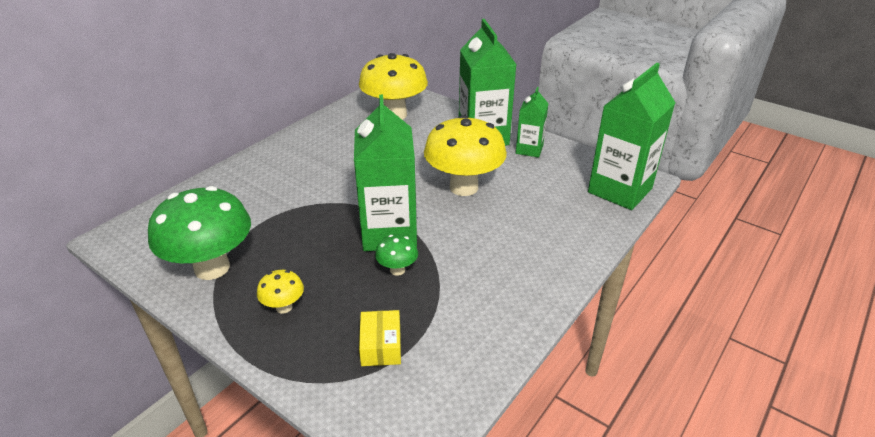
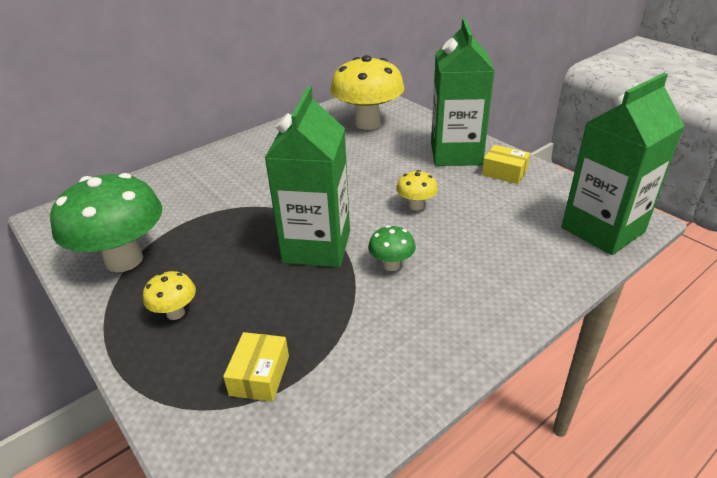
camera: 15 degrees right, 0 degrees up
(397, 270) = (310, 289): green mushroom -> green mushroom (391, 265)
(463, 187) = (416, 206): yellow mushroom -> yellow mushroom, size x0.45
(529, 149) = (504, 172): green carton -> yellow box

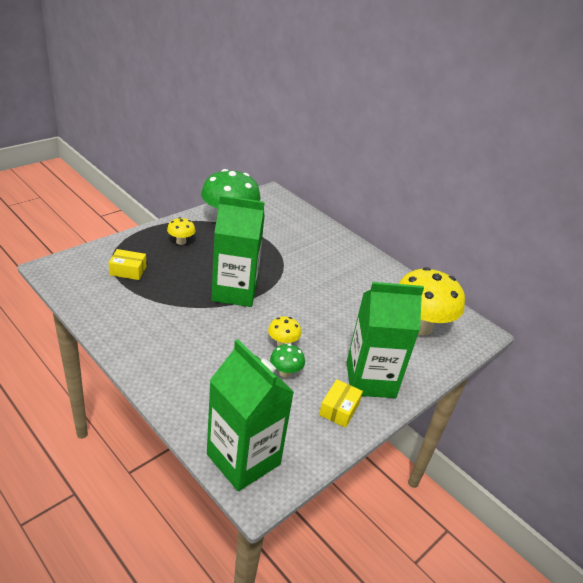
camera: 80 degrees right, 0 degrees up
(391, 265) = (210, 324): green mushroom -> green mushroom (285, 373)

